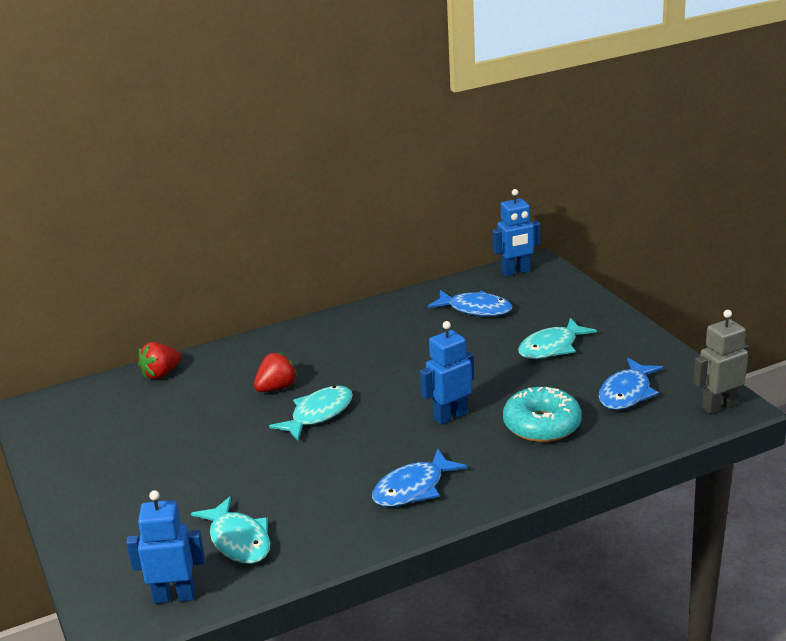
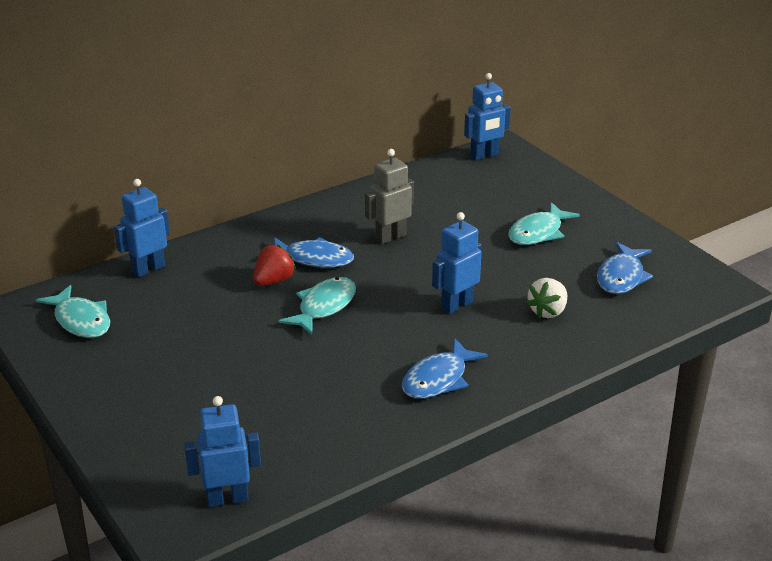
camera: 10 degrees left, 5 degrees up
(161, 374) = (148, 269): red strawberry -> blue robot
(238, 540) = (277, 439): turquoise fish -> turquoise fish (81, 320)
(475, 309) = (454, 195): blue fish -> blue fish (314, 259)
(542, 425) = (548, 311): turquoise donut -> white strawberry
(719, 406) = (710, 288): grey robot -> grey robot (390, 237)

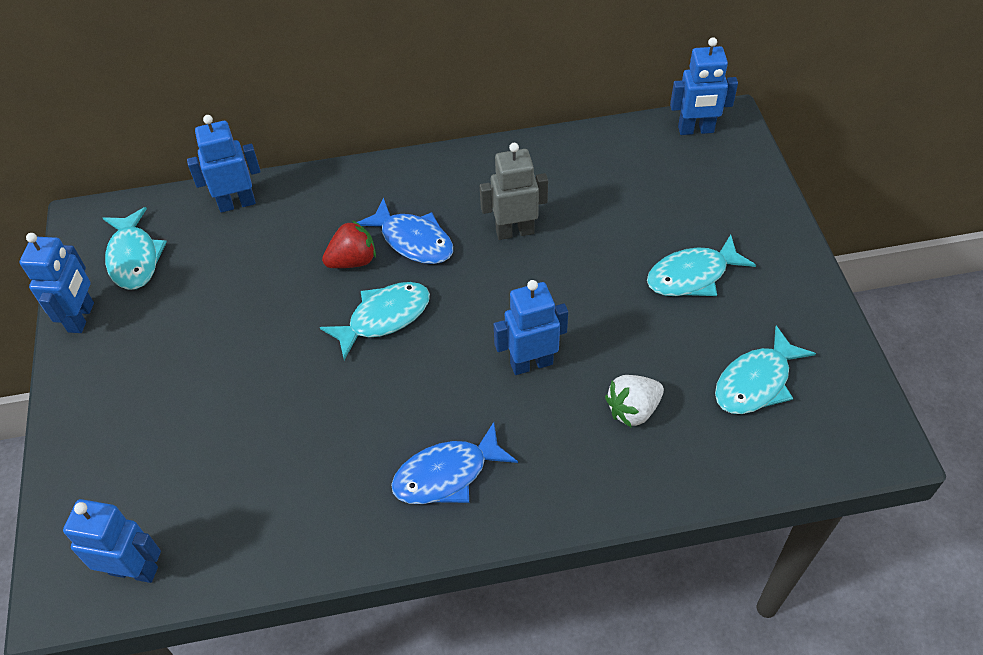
camera: 25 degrees right, 20 degrees up
(61, 366) = (81, 317): none -> blue robot
(621, 277) = (756, 382): blue fish -> turquoise fish

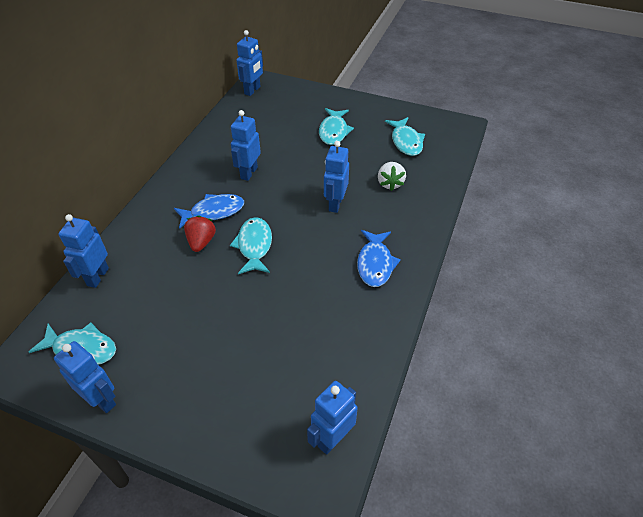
camera: 60 degrees left, 5 degrees down
(514, 231) = (248, 173): grey robot -> blue robot

